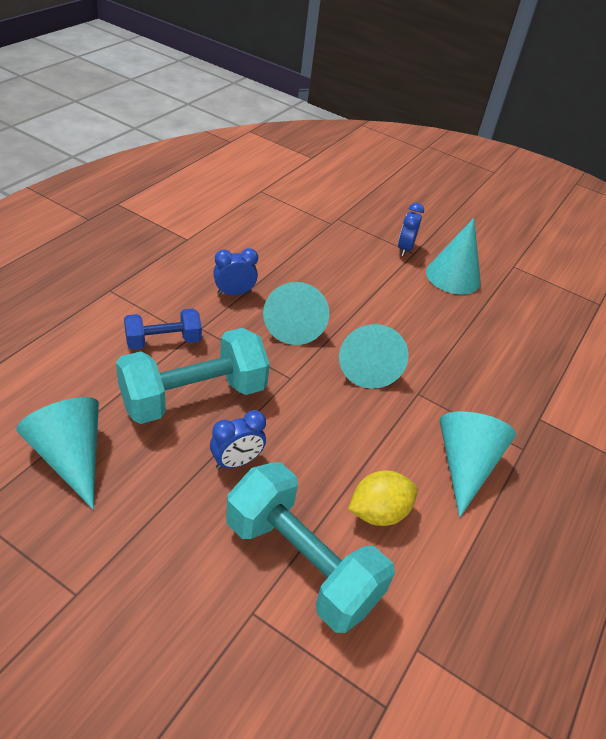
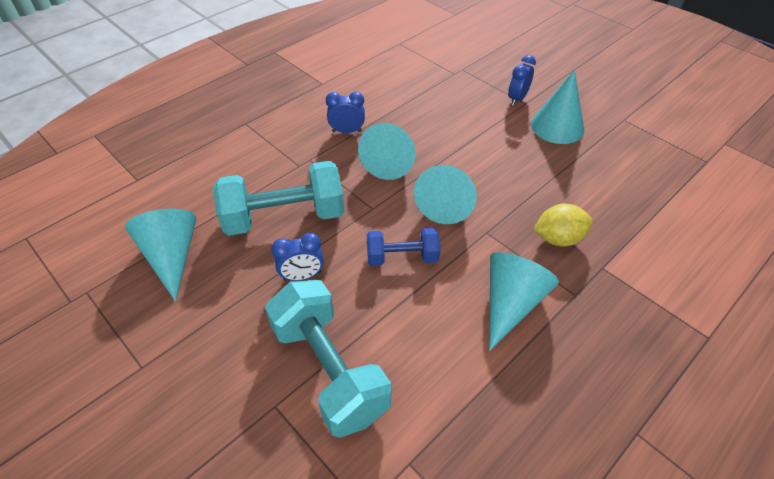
camera: 20 degrees right, 5 degrees up
(163, 341) = (274, 169): blue dumbbell -> blue dumbbell (402, 257)
(378, 512) = (413, 336): yellow lemon -> yellow lemon (558, 238)

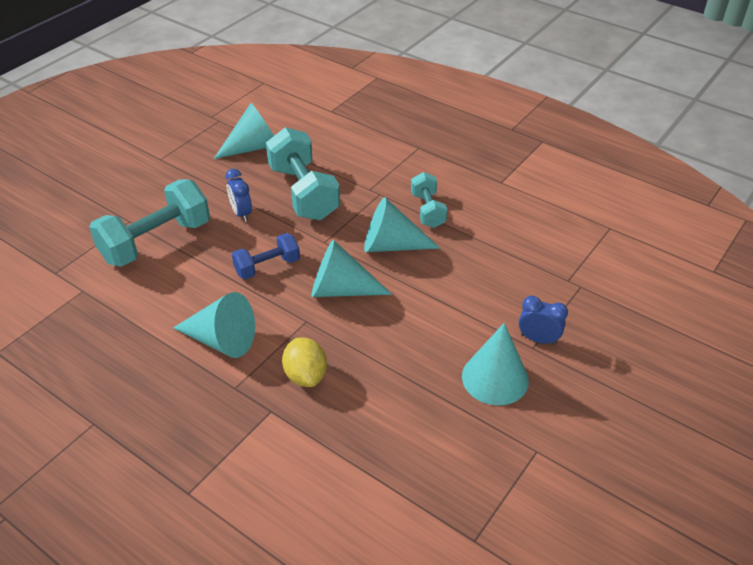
camera: 80 degrees right, 5 degrees down
(347, 131) = (428, 210): blue clock -> turquoise dumbbell
(402, 257) = (267, 267): blue dumbbell -> blue dumbbell turned 75 degrees clockwise

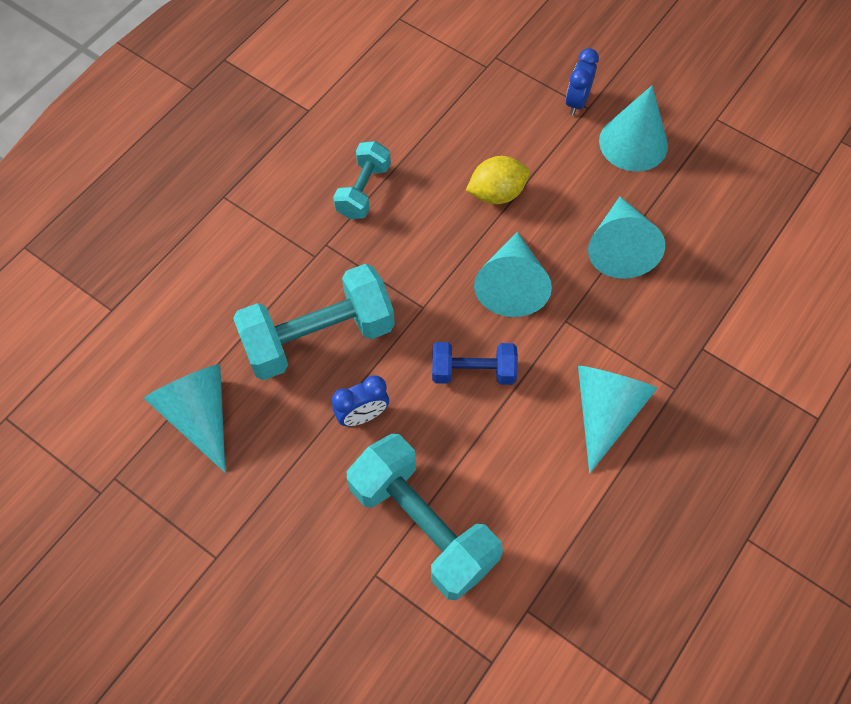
camera: 90 degrees left, 20 degrees up
(267, 267) = (473, 371): blue dumbbell -> blue dumbbell turned 60 degrees counterclockwise
(305, 375) = (649, 316): yellow lemon -> yellow lemon (496, 193)
(391, 245) = (430, 231): turquoise cone -> turquoise cone (619, 248)
(428, 210) = (363, 190): turquoise dumbbell -> turquoise dumbbell turned 60 degrees counterclockwise

